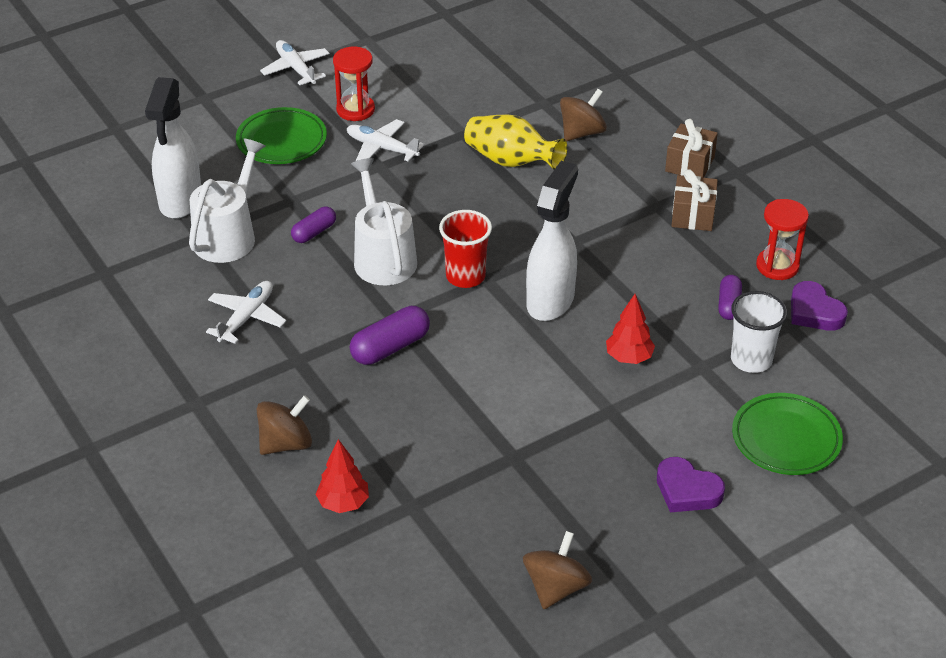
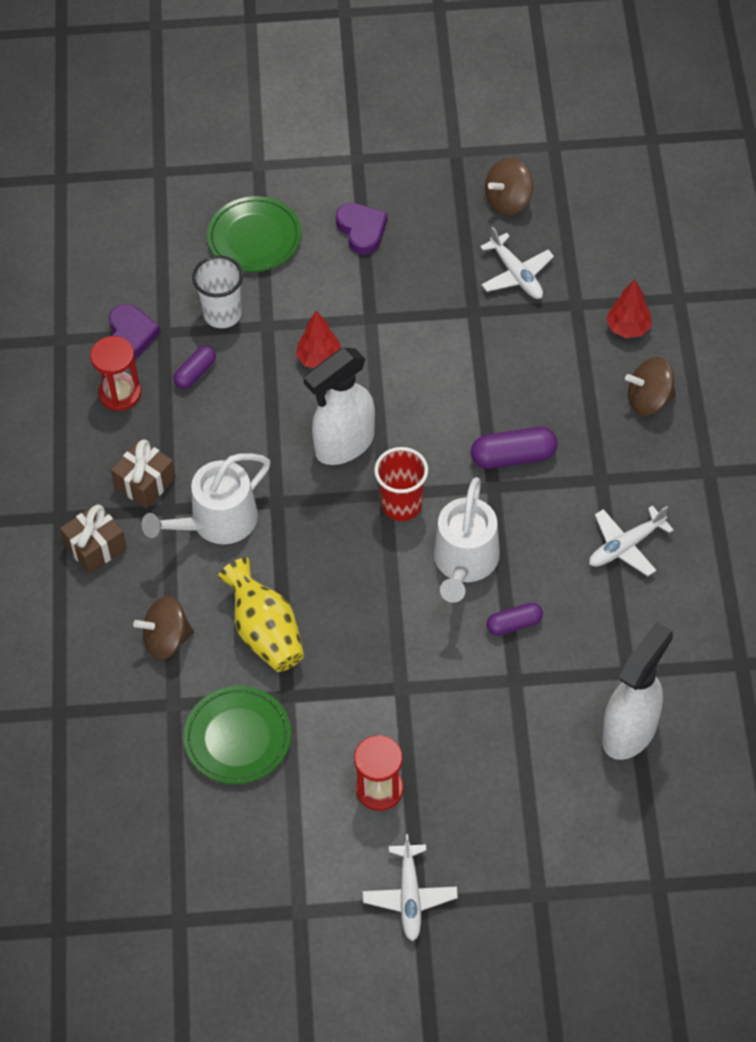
camera: 150 degrees left, 15 degrees up
(228, 236) = (601, 658): white watering can -> white watering can (217, 521)
(281, 141) = (484, 775): green plate -> green plate (237, 738)
(382, 148) = (384, 714): white plane -> white plane (516, 274)

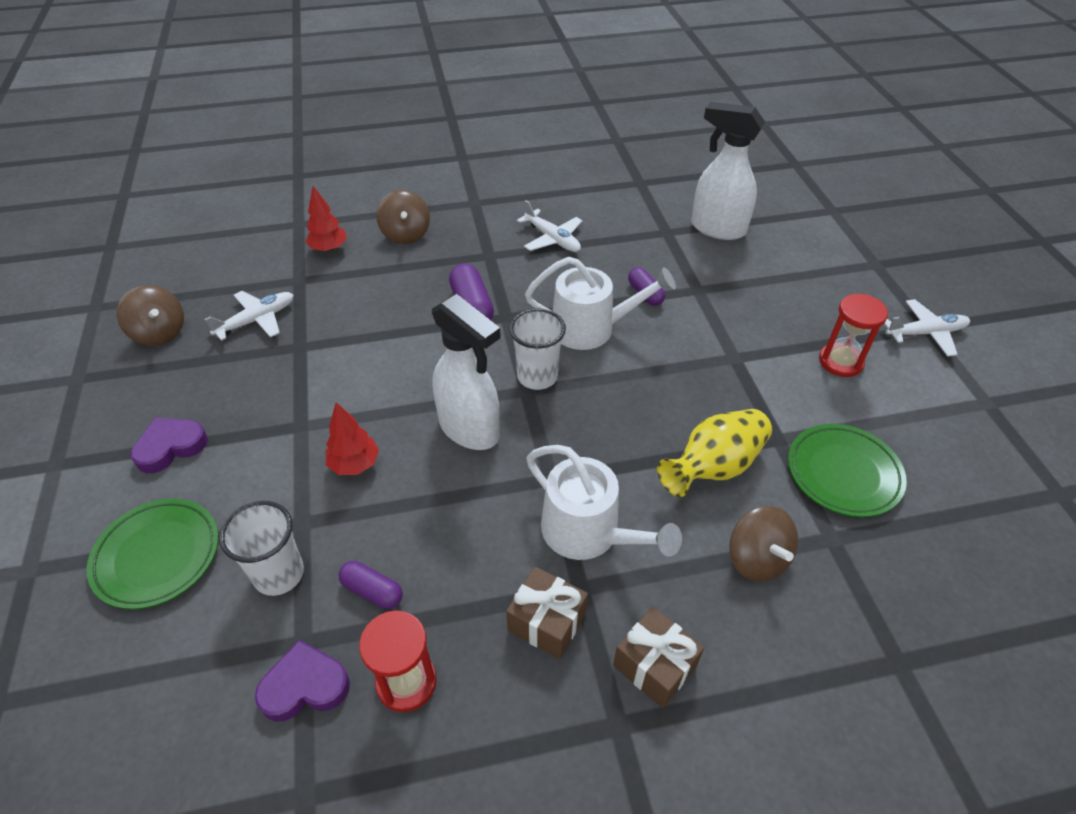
camera: 100 degrees left, 10 degrees down
(401, 505) = (537, 376): red cup -> white cup

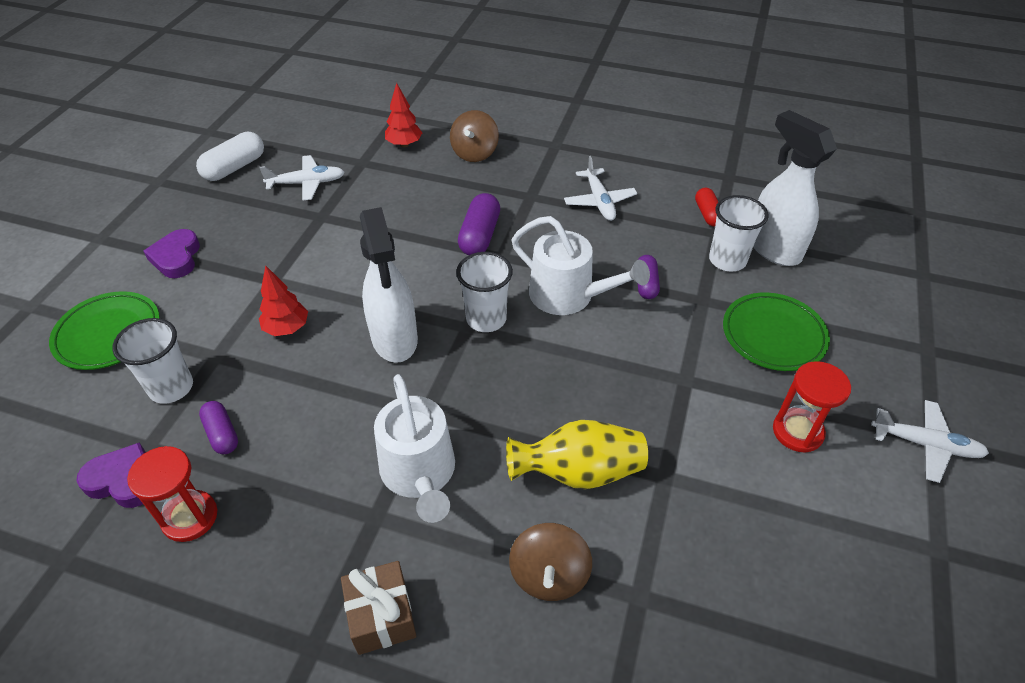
camera: 30 degrees right, 0 degrees up
(160, 333) = (234, 167): brown spinning top -> white capsule
(170, 447) = (176, 257): purple heart -> purple heart turned 90 degrees counterclockwise
(546, 622) = (326, 529): brown gift -> none
(647, 219) = (707, 214): none -> red capsule
(691, 251) = (727, 260): none -> white cup
(843, 473) = (705, 541): green plate -> green plate (773, 335)

